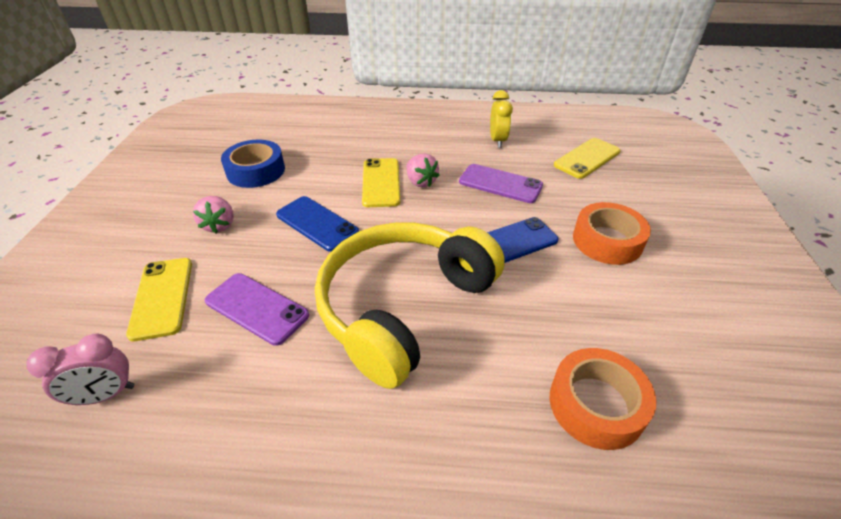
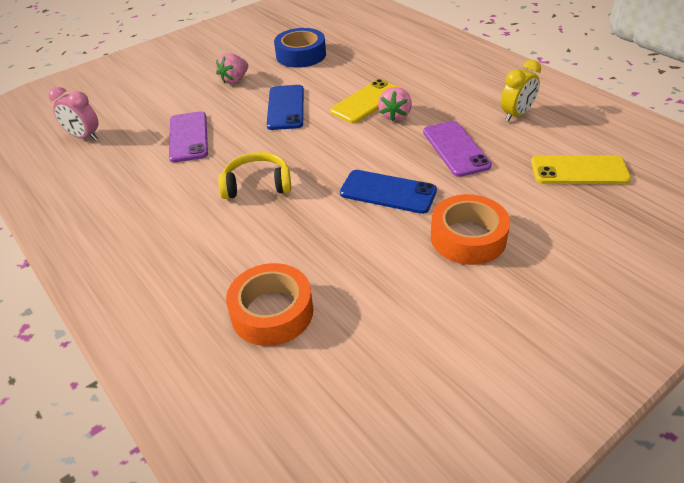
camera: 50 degrees right, 0 degrees up
(162, 297) = (159, 105): yellow phone -> none
(403, 306) = (257, 184): yellow headphones -> yellow headphones, size x0.47

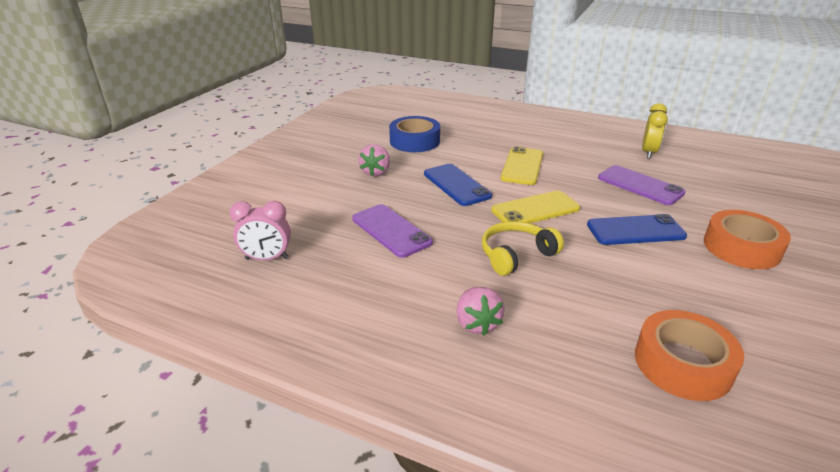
camera: 30 degrees left, 10 degrees down
(395, 115) = (560, 171): pink strawberry -> pink strawberry (477, 324)
(579, 170) = (743, 180): yellow phone -> yellow phone (535, 209)

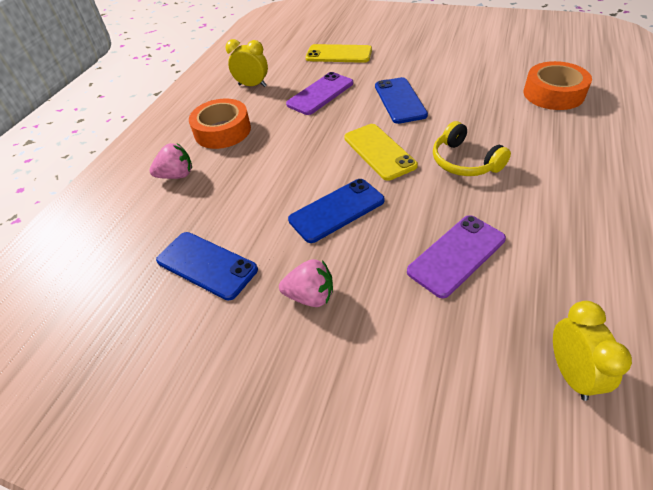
camera: 90 degrees left, 15 degrees up
(267, 258) = (571, 373): pink clock -> yellow clock
(414, 141) = (206, 265): blue tape -> blue phone
(477, 324) = (574, 179): pink strawberry -> pink strawberry (177, 175)
(522, 166) = (285, 161): yellow phone -> yellow phone (338, 54)
(741, 248) = (408, 61): orange tape -> orange tape (222, 131)

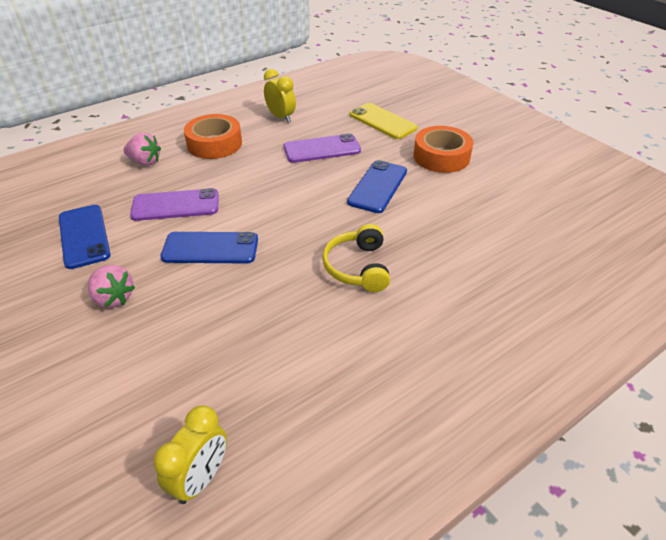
camera: 30 degrees right, 5 degrees down
(379, 151) = (302, 221): yellow phone -> none
(456, 255) = (246, 336): purple phone -> purple phone (175, 205)
(553, 94) = (530, 252): orange tape -> orange tape (441, 157)

